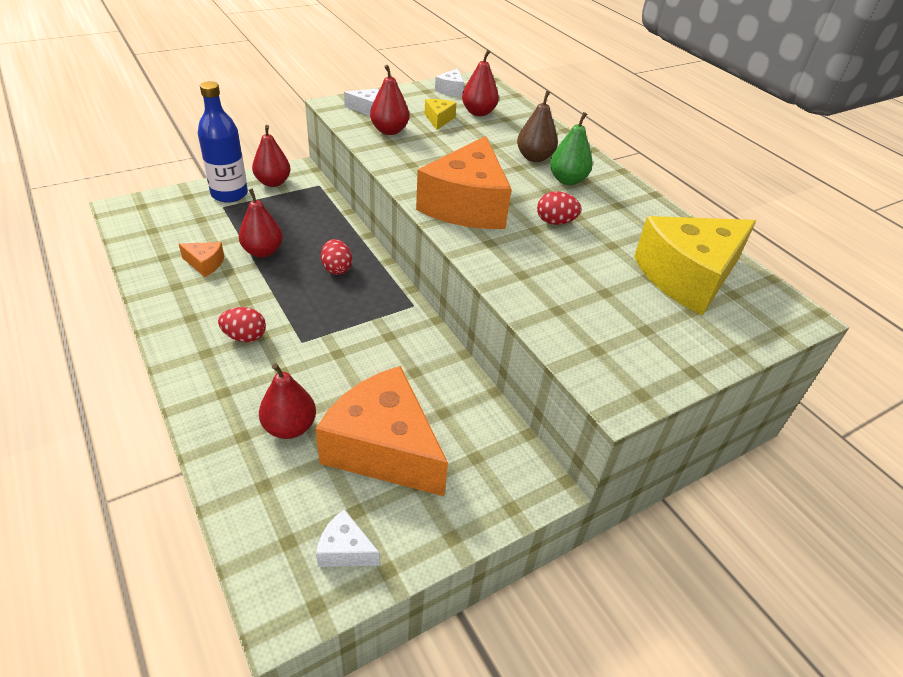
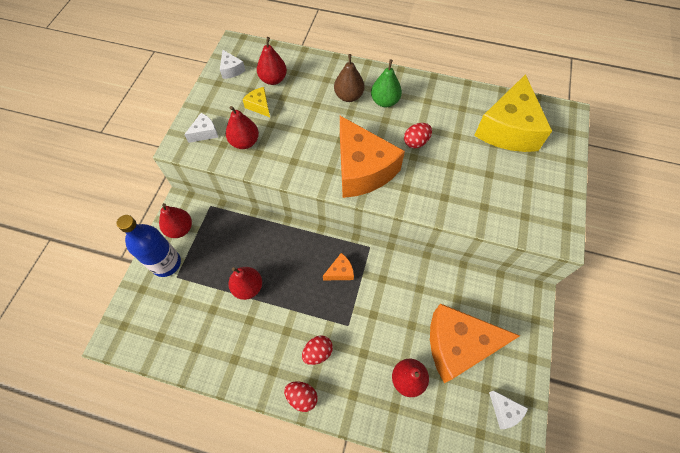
camera: 40 degrees left, 20 degrees up
(205, 264) = (228, 328): orange cheese -> orange cheese (340, 272)
(337, 268) = (303, 260): red egg -> red egg (302, 397)
(345, 550) = (504, 411): white cheese -> white cheese turned 105 degrees counterclockwise

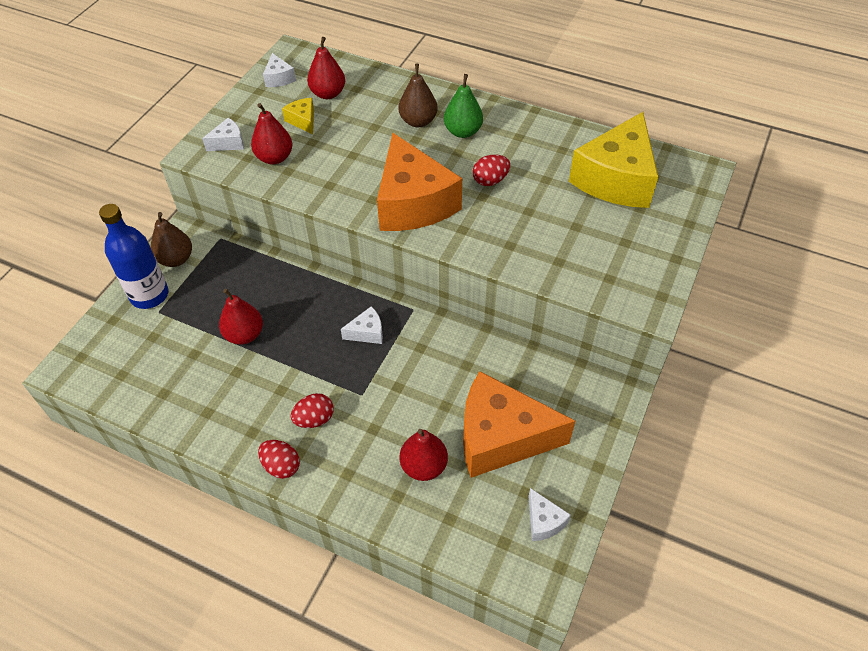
camera: 10 degrees right, 10 degrees down
(180, 229) = (176, 259): red pear -> brown pear
(340, 272) = (367, 332): orange cheese -> white cheese

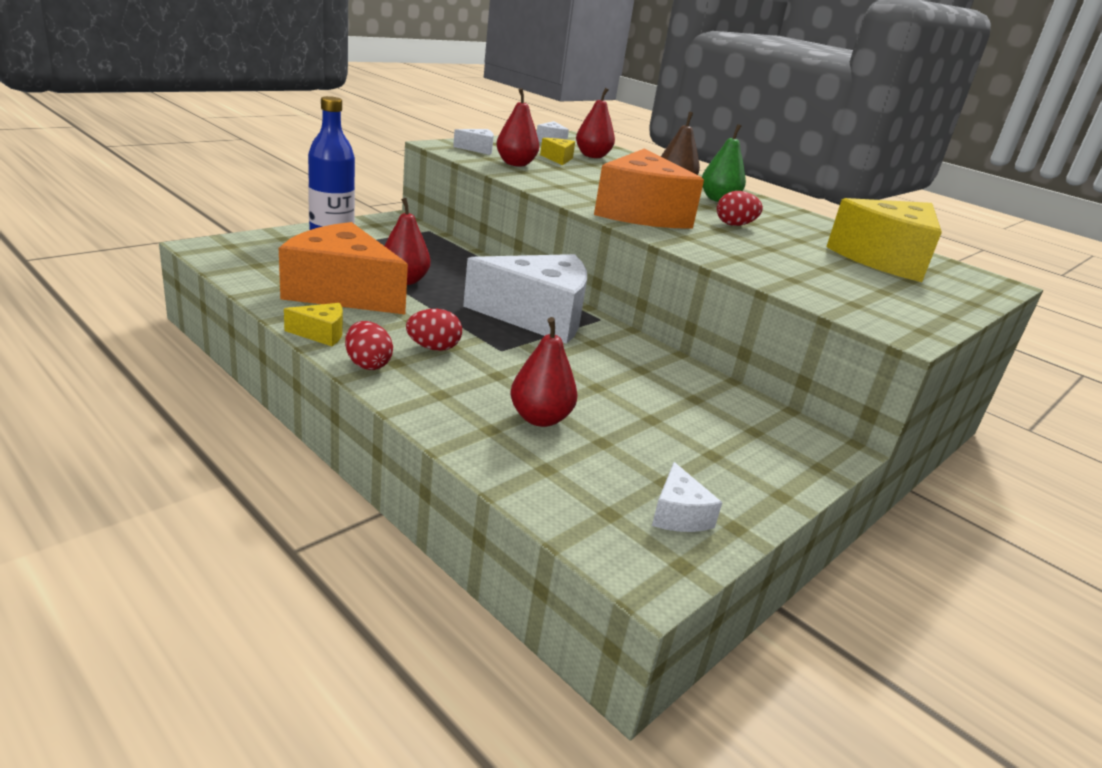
camera: 15 degrees right, 25 degrees down
(176, 259) = (376, 228): brown pear -> none
(228, 445) = (321, 334): none -> yellow cheese
(367, 332) = (537, 317): white cheese -> white cheese, size x2.39
(501, 437) = (655, 429): orange cheese -> orange cheese (342, 292)

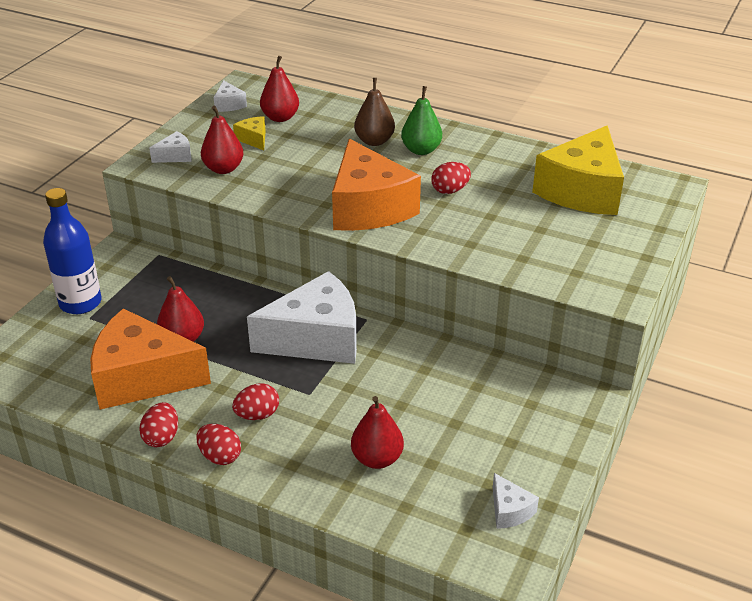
camera: 15 degrees left, 10 degrees up
(321, 334) = (161, 437): yellow cheese -> red egg

